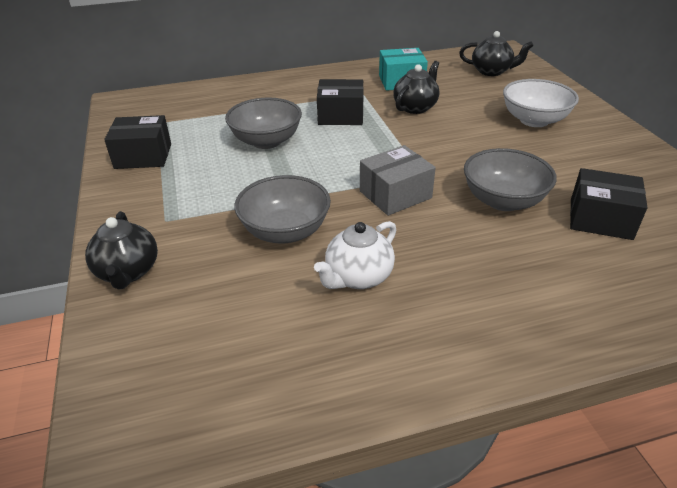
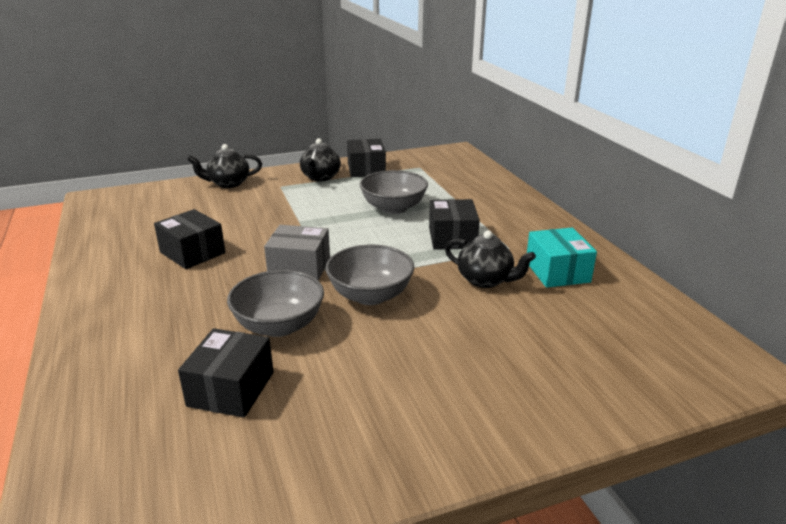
camera: 85 degrees right, 10 degrees down
(285, 231) = (256, 224): grey bowl -> grey bowl (370, 295)
(358, 277) = (192, 253): white teapot -> black box
(395, 194) = (299, 267): grey box -> grey box turned 45 degrees counterclockwise
(491, 71) = (635, 346): black teapot -> black teapot (320, 177)
(534, 120) = (473, 369): white bowl -> none

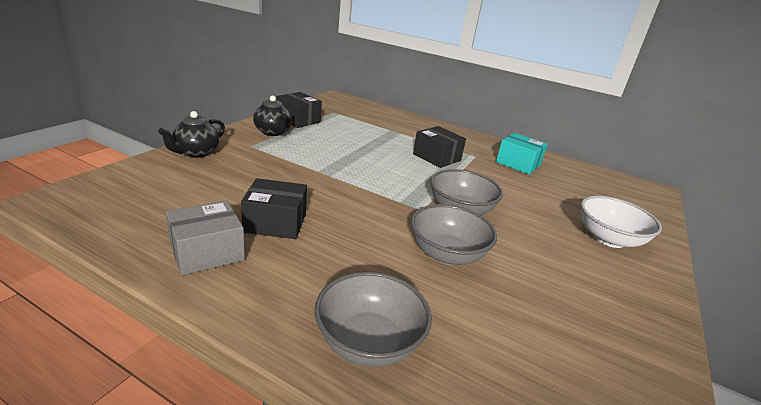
camera: 45 degrees left, 0 degrees up
(231, 389) = (502, 315): black box -> none
(299, 267) = (382, 206): grey box -> grey box (207, 252)
(393, 208) = (367, 145): grey bowl -> grey bowl (368, 342)
(485, 280) = (497, 179): black teapot -> none
(502, 388) = (608, 239): none -> white bowl

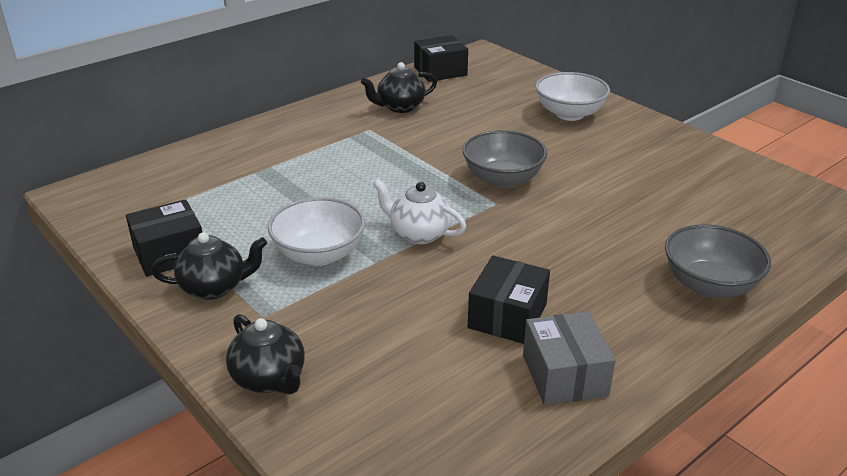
camera: 65 degrees left, 5 degrees up
(317, 154) = (319, 254): none -> white bowl
(360, 182) = (419, 234): none -> white teapot
(436, 157) = (364, 158): black box -> black box (440, 71)
(446, 254) = (585, 211): grey bowl -> none
(518, 163) = (400, 107): turquoise box -> black teapot

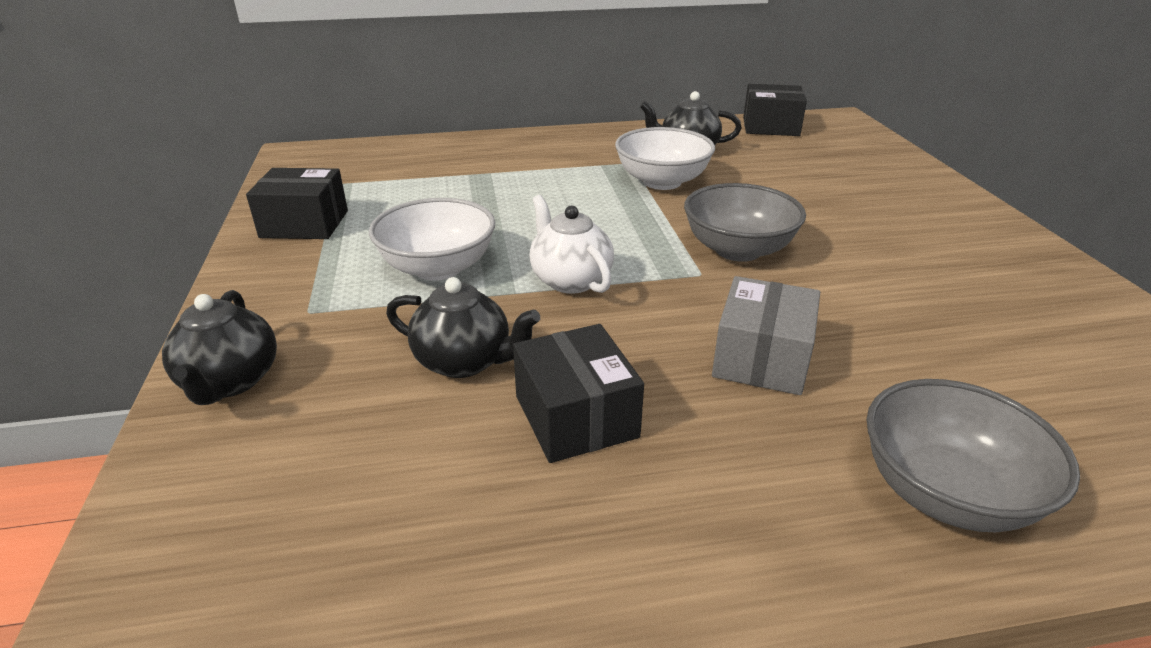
camera: 30 degrees right, 0 degrees up
(214, 287) = (301, 267): black teapot -> black teapot (464, 361)
(507, 316) = (576, 416): black box -> black box turned 75 degrees counterclockwise
(564, 375) = (572, 536): grey box -> grey box (761, 358)
(569, 114) = (901, 201): white bowl -> white bowl (662, 181)

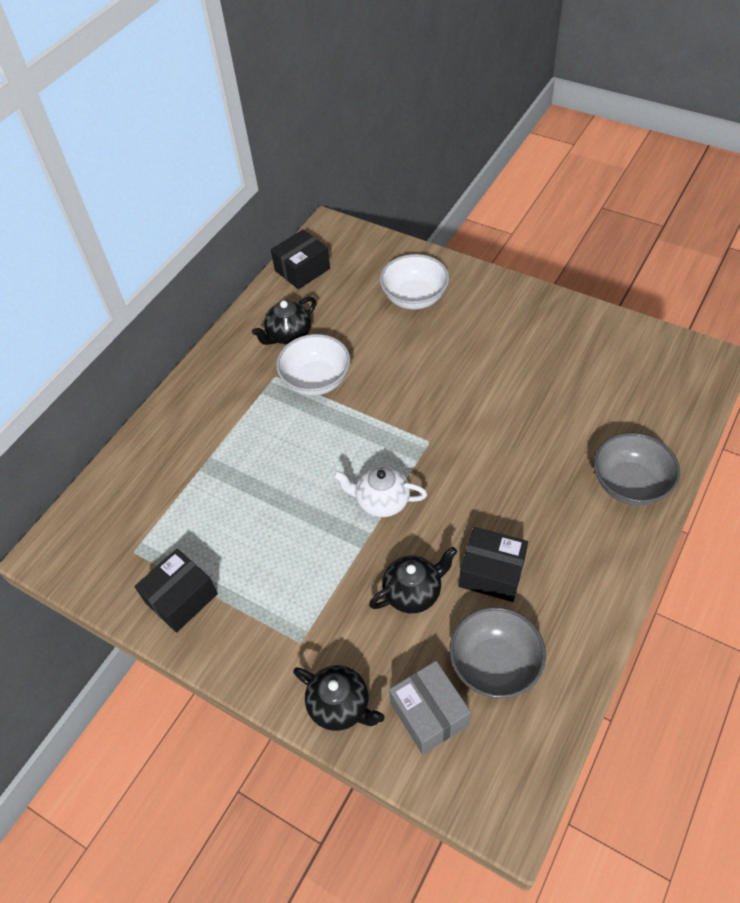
camera: 45 degrees left, 20 degrees up
(438, 268) = (310, 554): white bowl -> white bowl (414, 298)
(738, 250) = (422, 408): grey bowl -> grey bowl (495, 664)
(761, 358) = (513, 474): grey box -> grey box (429, 713)

